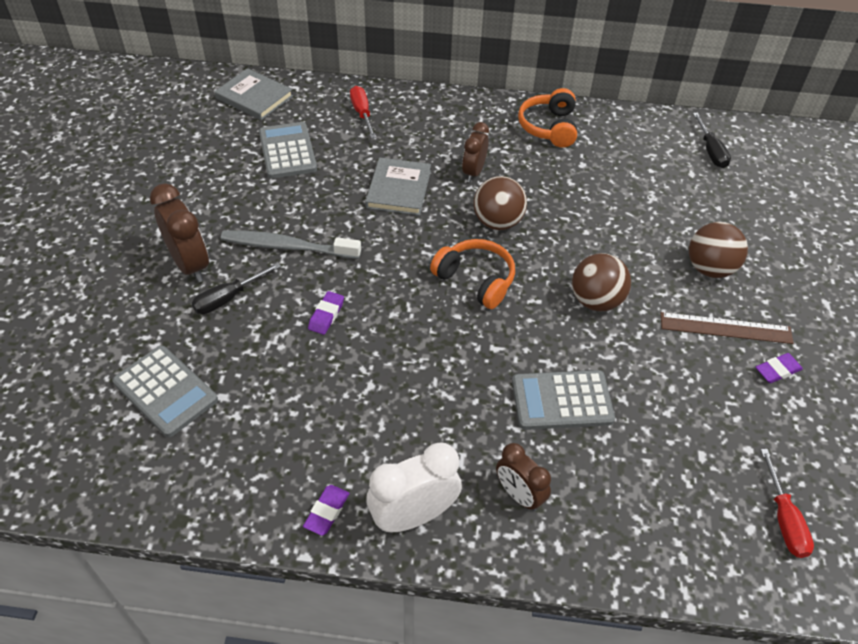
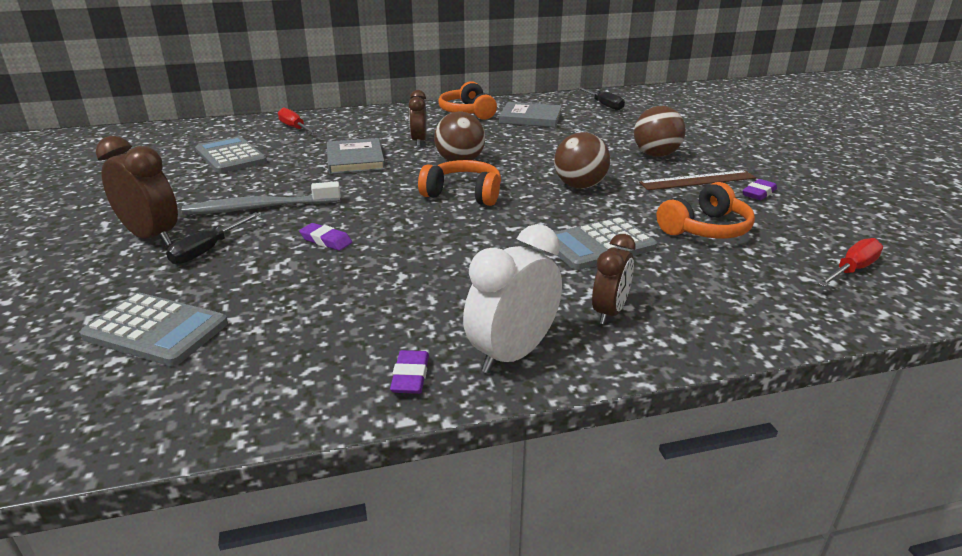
camera: 20 degrees left, 20 degrees down
(254, 97) = (181, 134): grey book -> grey book (530, 118)
(326, 315) = (326, 240): purple eraser -> purple eraser turned 60 degrees counterclockwise
(519, 495) = (609, 312): brown clock -> brown clock turned 90 degrees counterclockwise
(680, 410) = (705, 229): none -> orange headphones
(784, 519) = (852, 270): red screwdriver -> red screwdriver turned 105 degrees counterclockwise

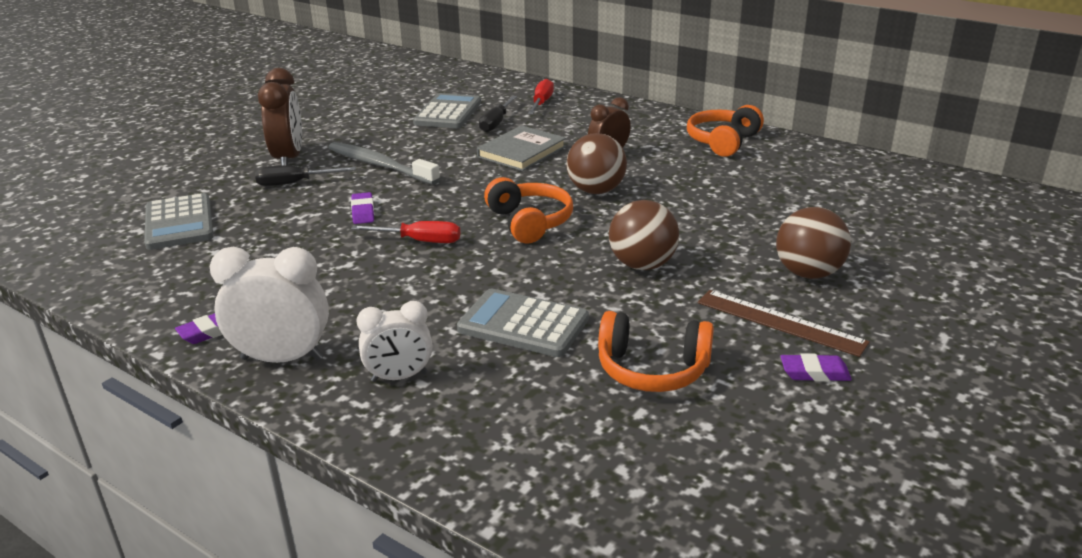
camera: 50 degrees right, 0 degrees up
(530, 118) = (773, 173): grey book -> none
(604, 105) = (903, 190): black screwdriver -> black screwdriver (496, 123)
(609, 312) = (399, 377): brown clock -> white clock
(852, 270) = (690, 498): red screwdriver -> red screwdriver (420, 241)

